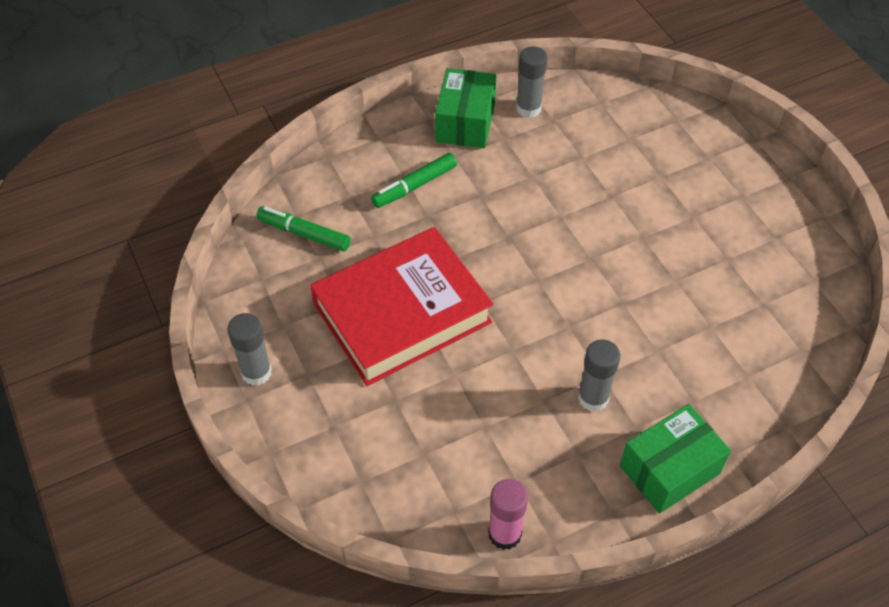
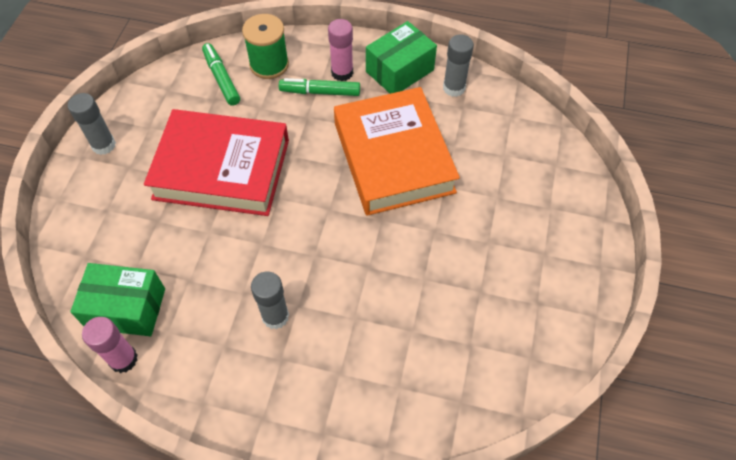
camera: 40 degrees right, 5 degrees up
(336, 192) = (269, 64): none -> green spool
(415, 156) = (342, 72): none -> pink glue stick
(543, 200) = (393, 157): none -> orange book
(669, 469) = (269, 407): green box -> green box (126, 308)

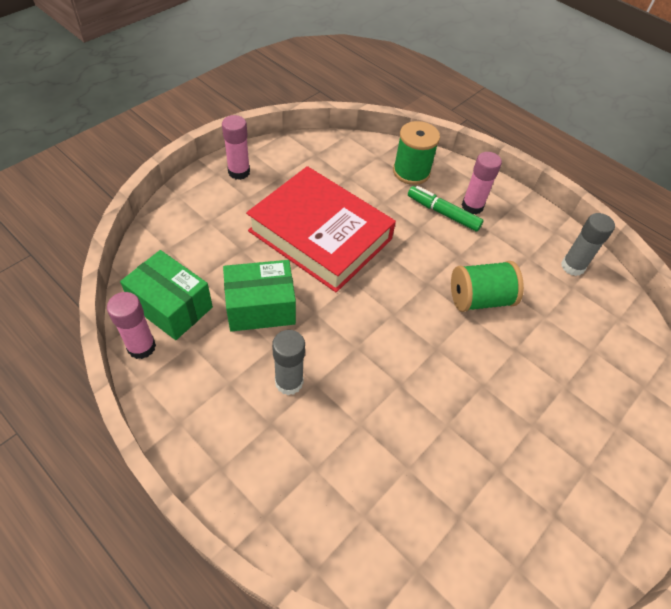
camera: 25 degrees right, 5 degrees down
(103, 145) = (239, 172): grey glue stick -> pink glue stick
(221, 78) = (364, 165): green marker -> none
(393, 157) = (479, 299): orange book -> green spool
(399, 71) = (527, 228): green box -> green box (260, 307)

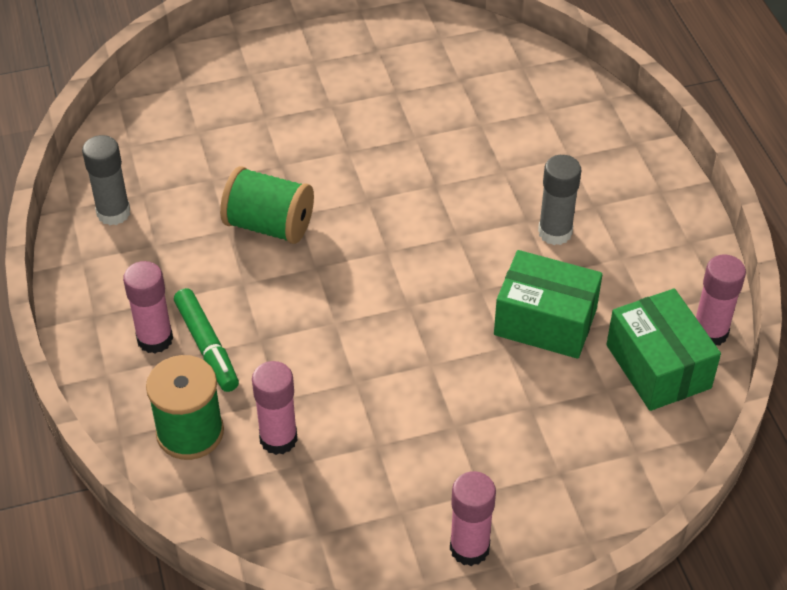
camera: 145 degrees left, 5 degrees down
(320, 235) = (408, 385): red book -> none
(367, 184) = (278, 439): none -> pink glue stick

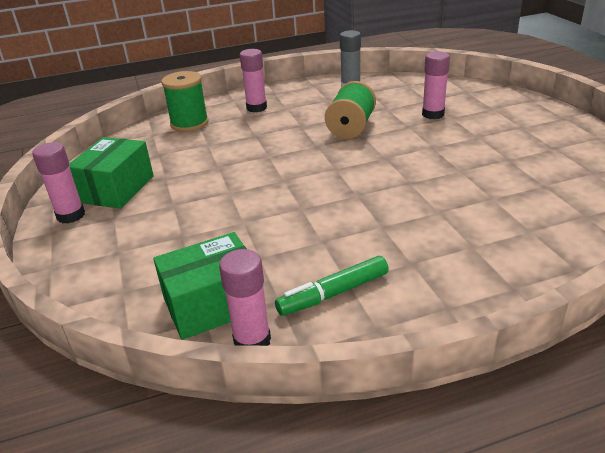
camera: 90 degrees right, 15 degrees down
(207, 346) = (250, 121): green marker -> green marker (333, 293)
(278, 439) = (178, 147): pink glue stick -> pink glue stick (433, 114)
(545, 321) = (268, 239): green box -> green box (116, 189)
(555, 232) = (371, 241): grey glue stick -> none

